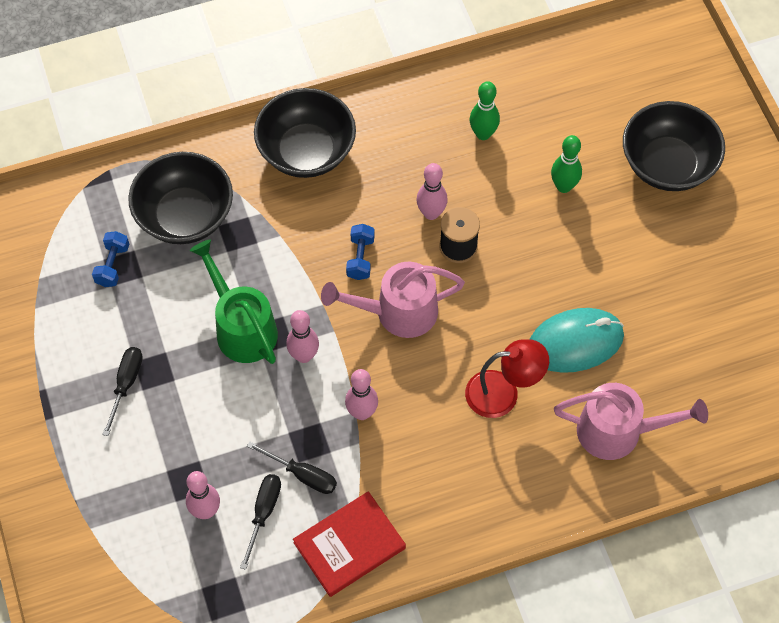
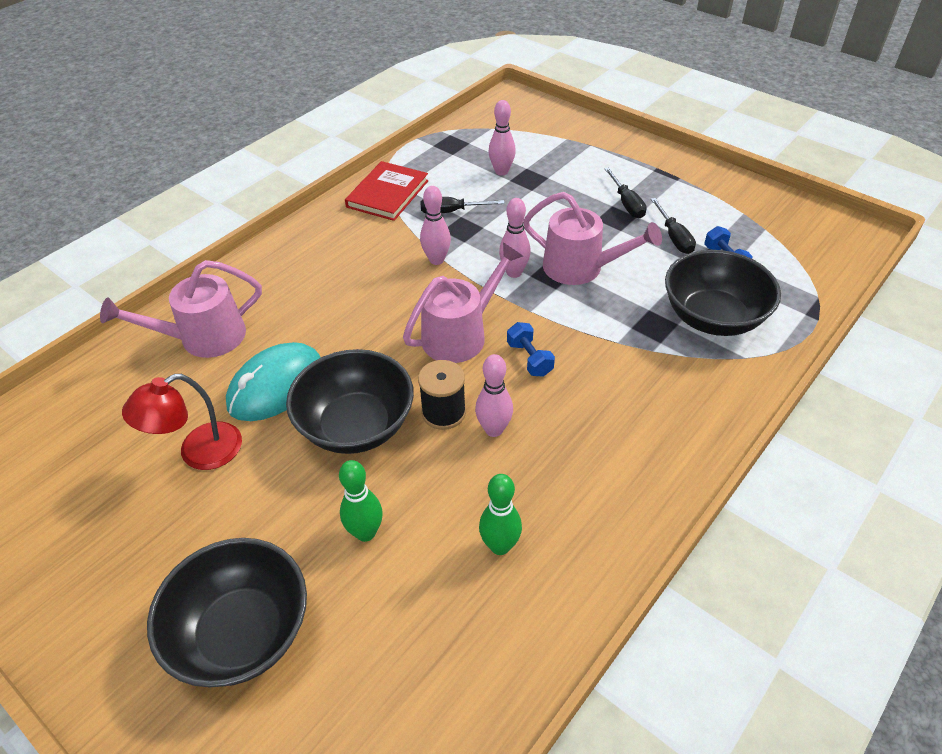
camera: 150 degrees right, 15 degrees down
(241, 327) = (581, 268): green watering can -> pink watering can
(263, 513) = (461, 185): black screwdriver -> black screwdriver (674, 237)
(306, 151) = (669, 424): black bowl -> black bowl (356, 425)
(503, 393) = (325, 320): red lamp -> red lamp (199, 453)

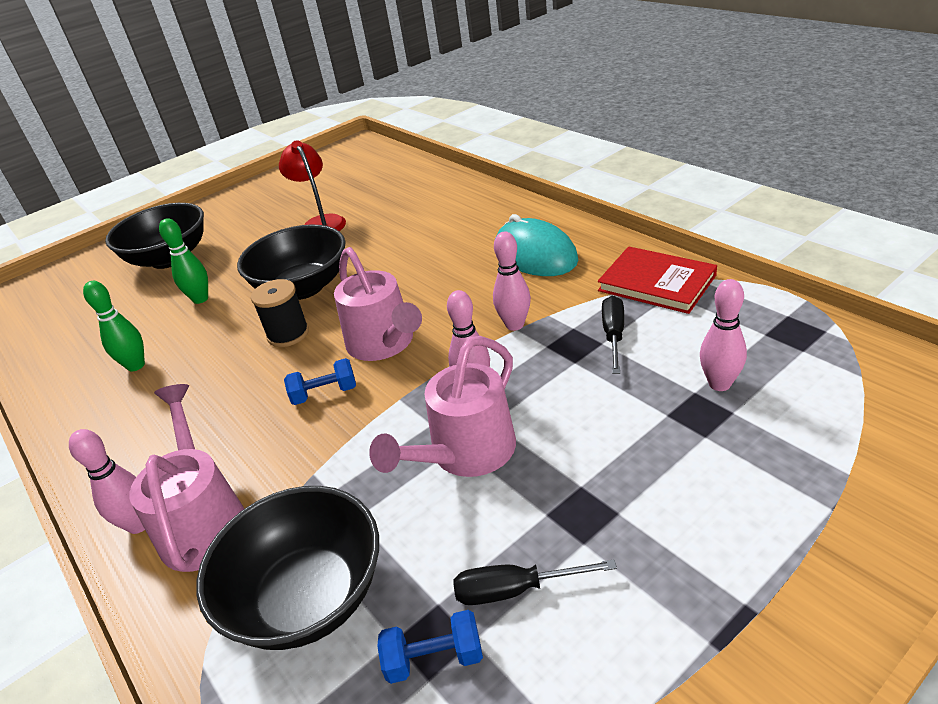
camera: 105 degrees right, 10 degrees down
(203, 338) = (441, 206): pink watering can -> pink watering can (204, 520)
(276, 386) = (369, 245): turquoise mouse -> turquoise mouse (535, 254)
(494, 429) = (249, 365): pink bowling pin -> pink bowling pin (139, 524)
(626, 203) = (624, 536): black screwdriver -> none

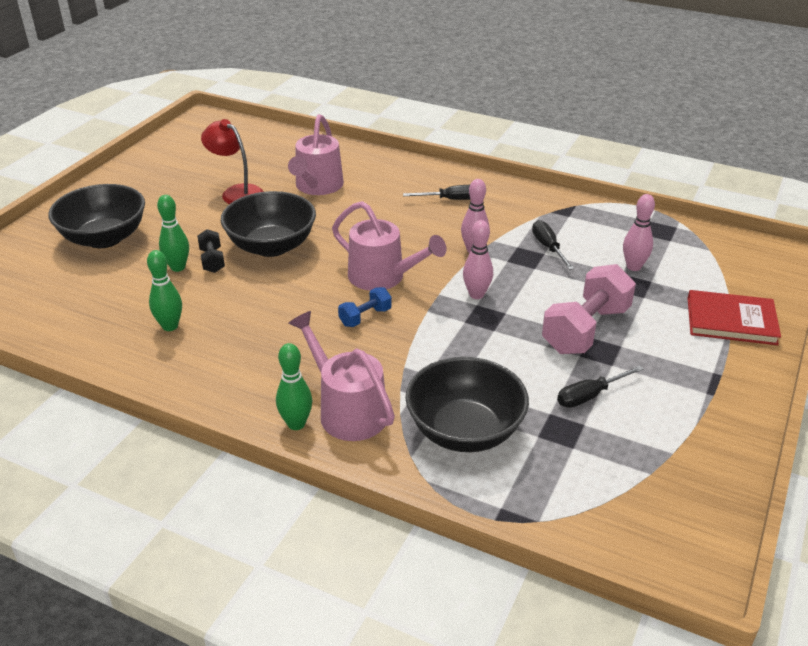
camera: 30 degrees left, 0 degrees up
(139, 524) = (296, 424): pink bowling pin -> green bowling pin
(236, 296) = (212, 260): none -> black dumbbell
(288, 334) = (293, 282): black spool -> none
(434, 658) = (568, 438): blue dumbbell -> none
(465, 454) = (503, 334): pink watering can -> pink watering can (317, 187)
(535, 254) = (451, 199): turquoise mouse -> black screwdriver
(583, 473) = (586, 330): none -> pink dumbbell
(656, 283) = (554, 210): red book -> red book (731, 321)

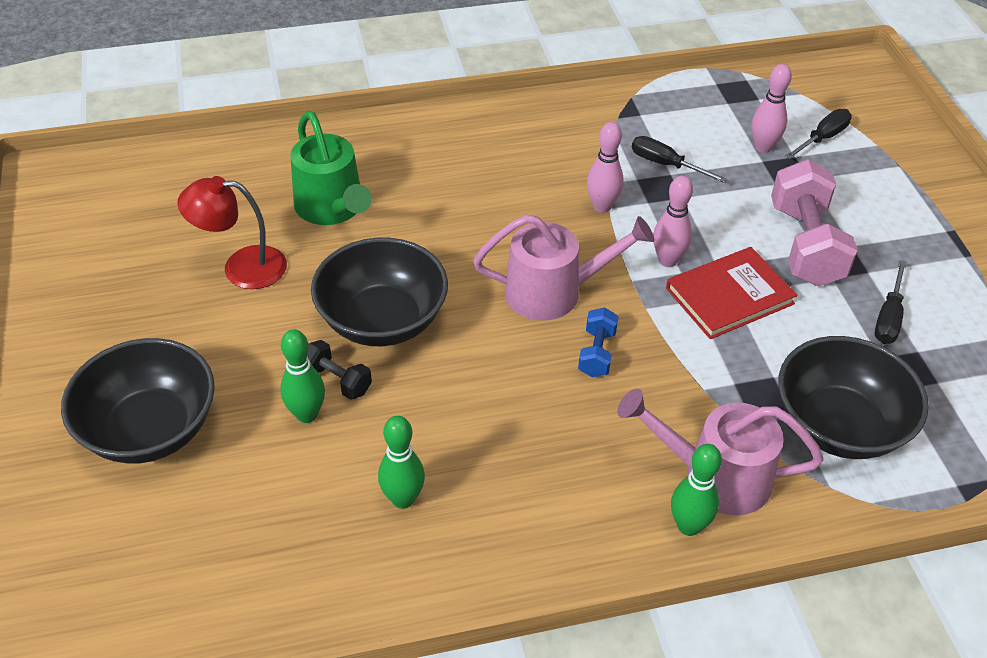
camera: 40 degrees left, 10 degrees up
(317, 187) = (332, 209): pink watering can -> green watering can
(451, 199) = (503, 151): black screwdriver -> black screwdriver (822, 138)
(731, 321) = (900, 166): red book -> red book (729, 296)

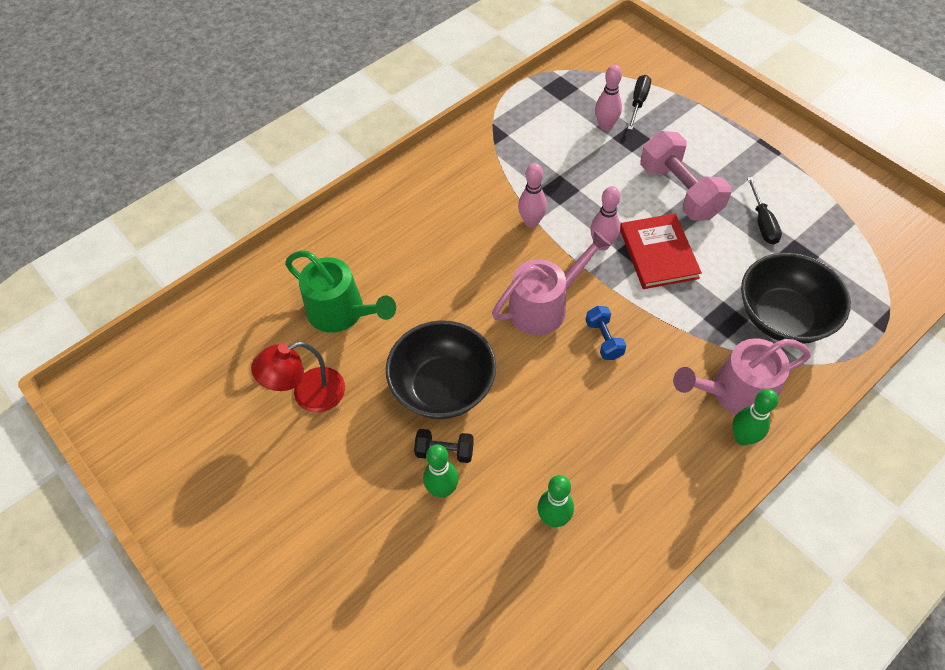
camera: 25 degrees left, 10 degrees up
(150, 429) = (337, 562): black bowl -> none
(666, 164) = (551, 168): black screwdriver -> none
(729, 296) = (658, 253): red book -> red book turned 45 degrees counterclockwise

